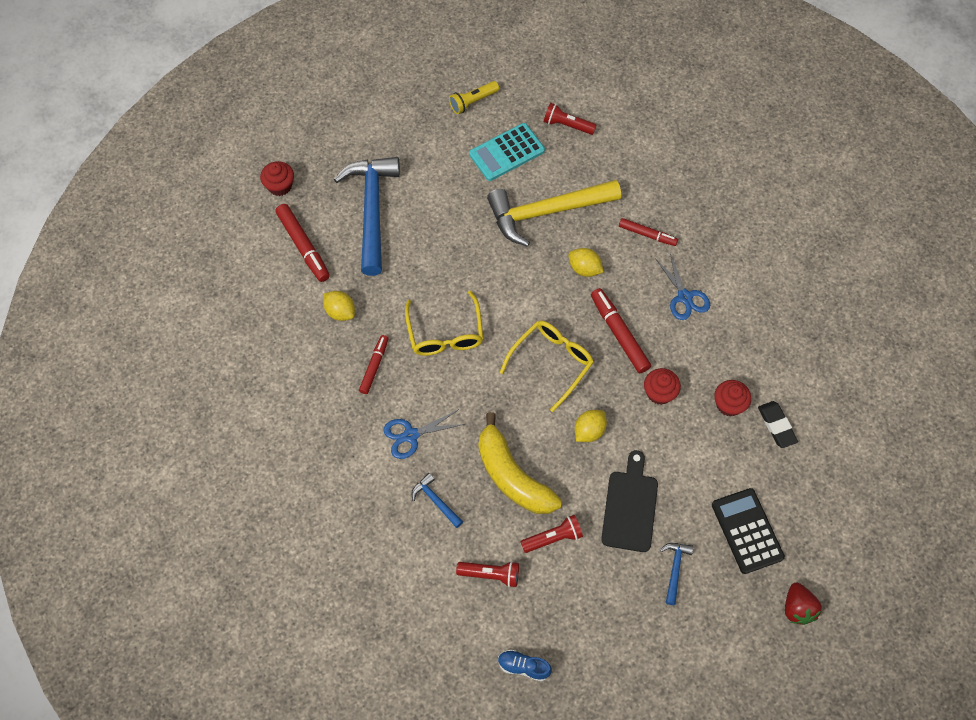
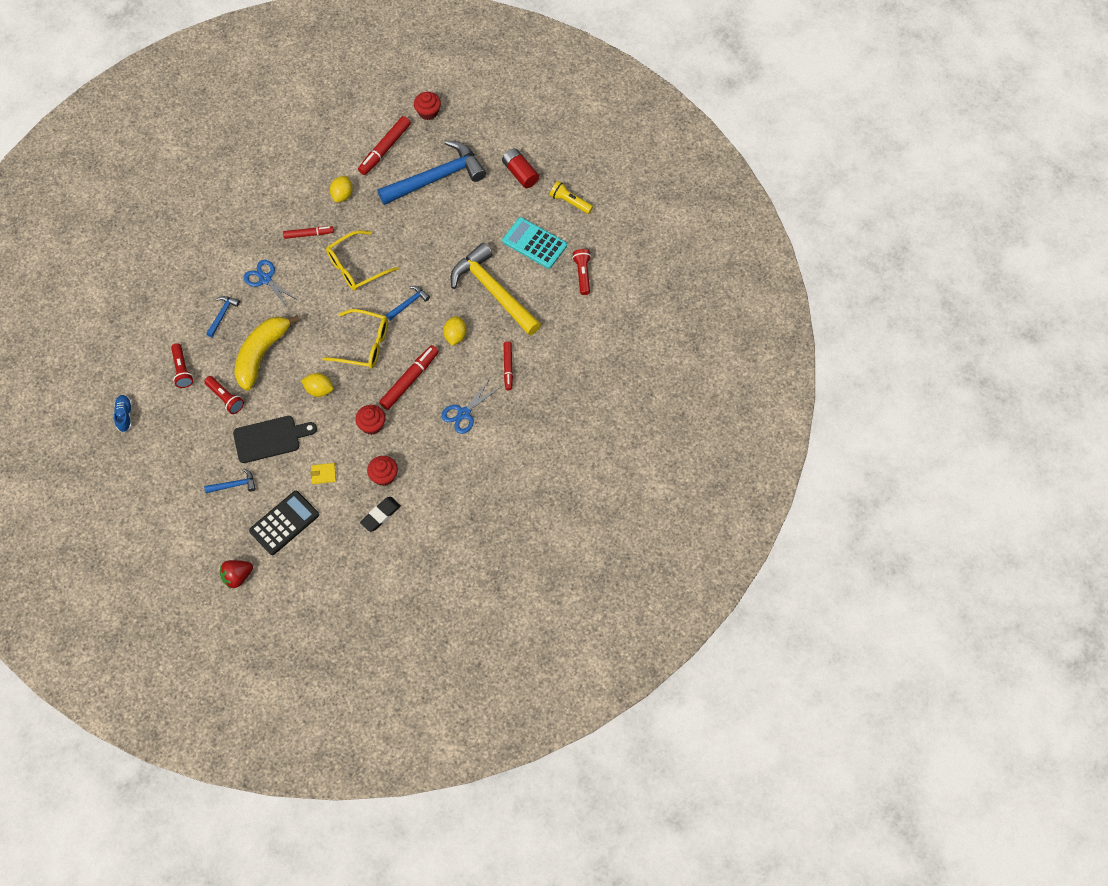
camera: 65 degrees right, 0 degrees up
(411, 131) = (520, 173): none -> red battery
(520, 298) = (409, 303): none -> blue hammer
(701, 466) = (323, 474): none -> yellow wallet

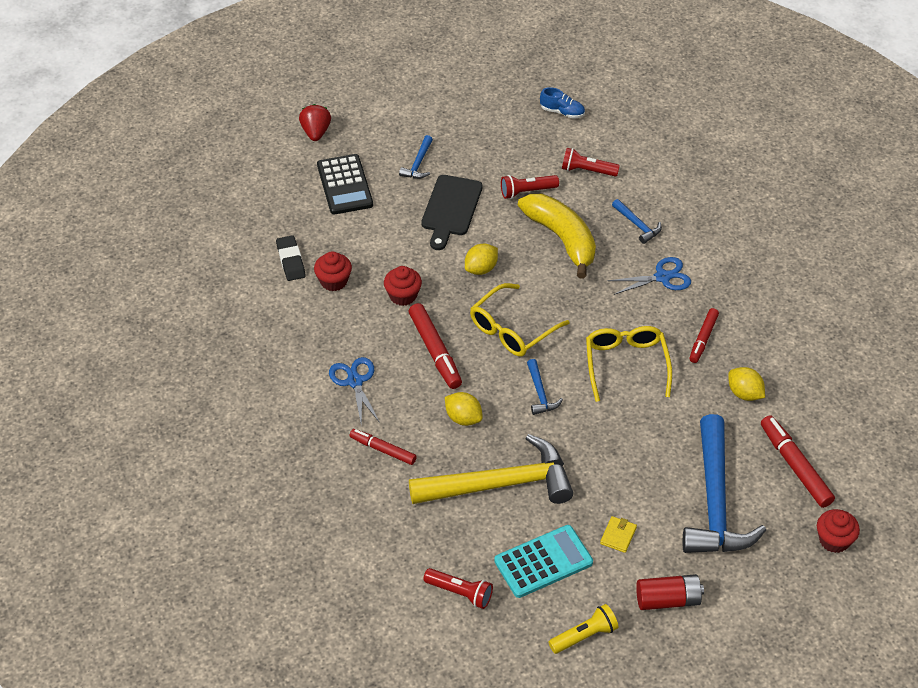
camera: 120 degrees right, 15 degrees down
(323, 474) = (375, 234): yellow wallet -> yellow wallet (618, 535)

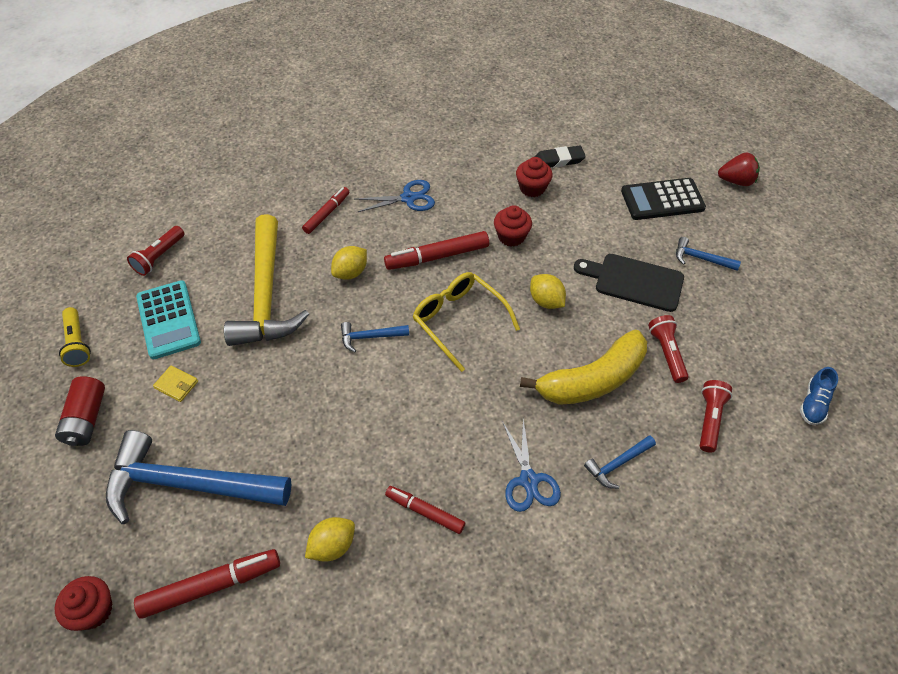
camera: 95 degrees right, 5 degrees up
(626, 364) = (397, 421): yellow glasses -> none

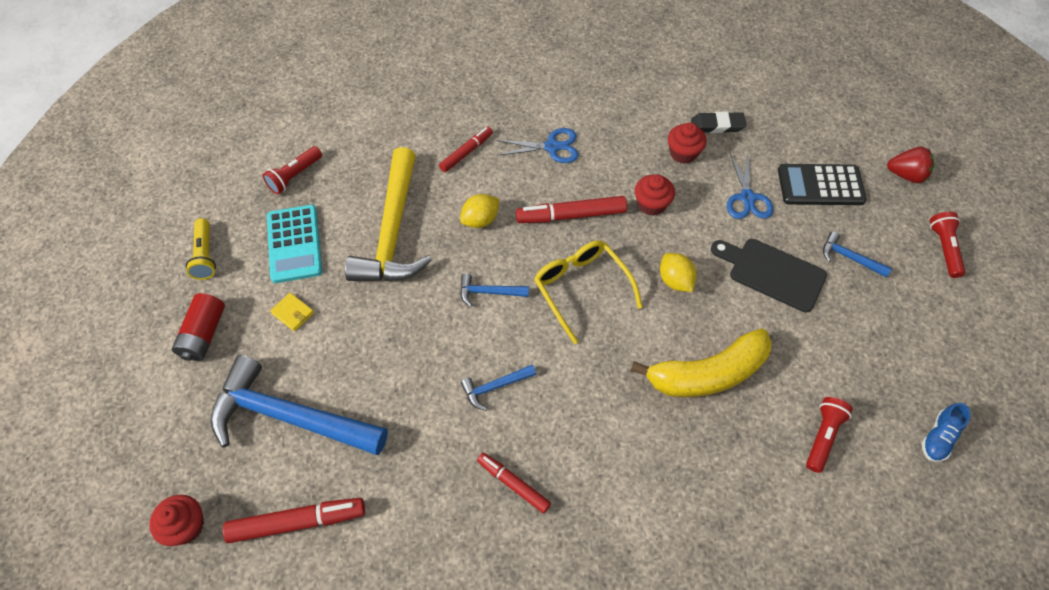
camera: 10 degrees right, 5 degrees up
(332, 546) = (418, 503): yellow lemon -> none
(528, 480) = (622, 469): blue scissors -> blue scissors (747, 198)
(617, 464) = (717, 468): blue hammer -> blue hammer (495, 387)
(667, 353) = (792, 357): red flashlight -> red flashlight (944, 248)

